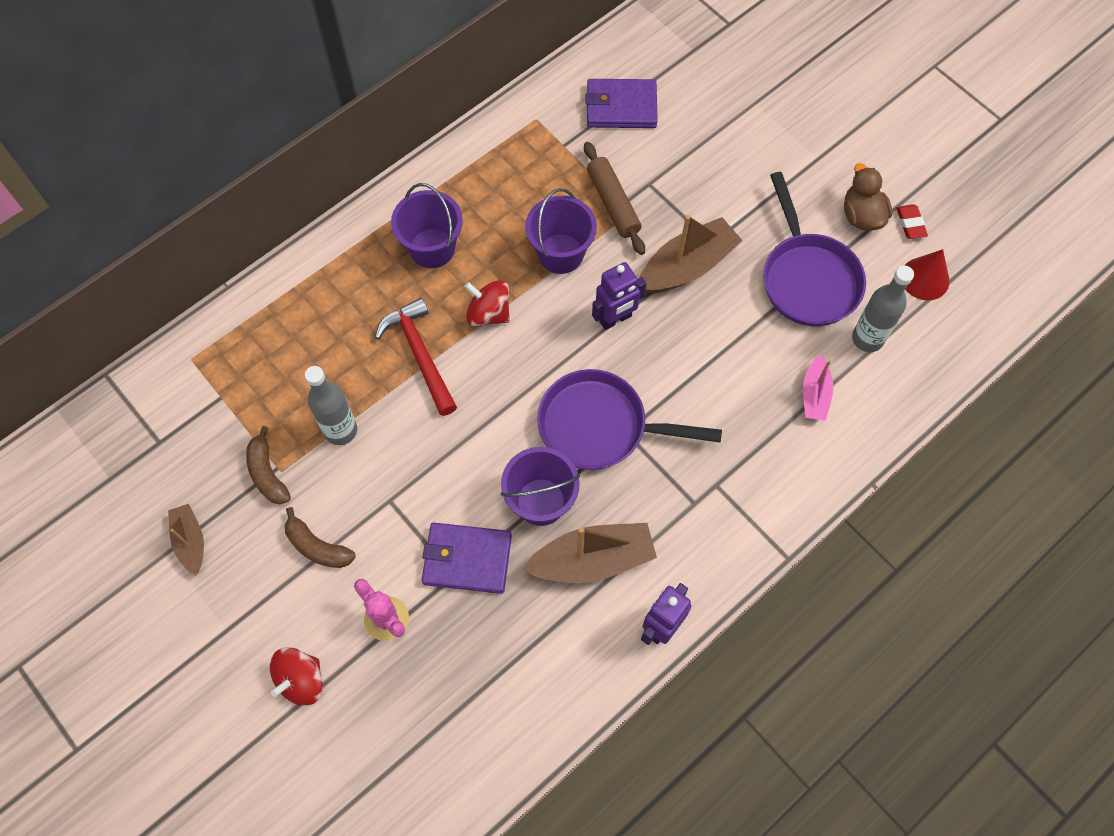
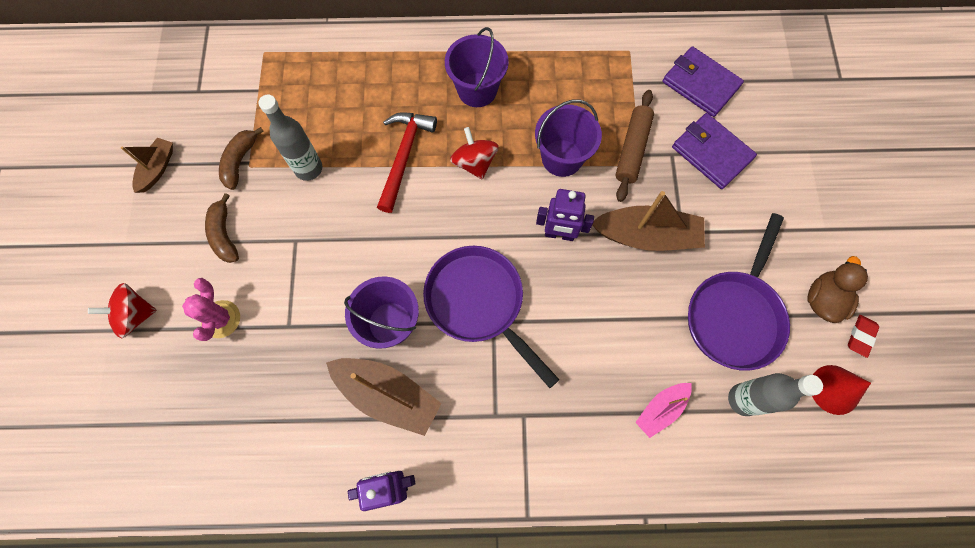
camera: 40 degrees right, 5 degrees up
(467, 559) = (306, 322): purple wallet -> purple wallet (711, 153)

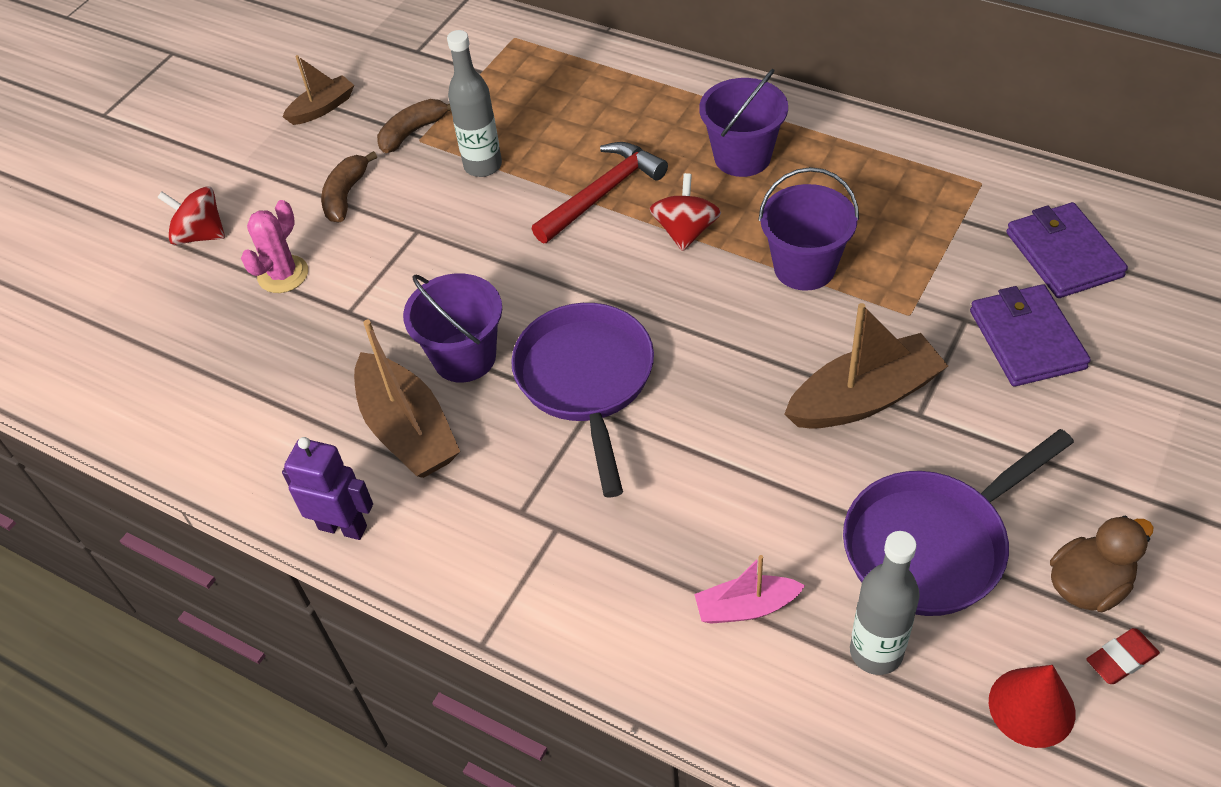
camera: 35 degrees right, 20 degrees down
(559, 234) = (743, 349): purple robot -> none
(632, 149) = (910, 293): brown rolling pin -> none
(646, 236) = (864, 398): brown boat -> brown boat turned 60 degrees counterclockwise

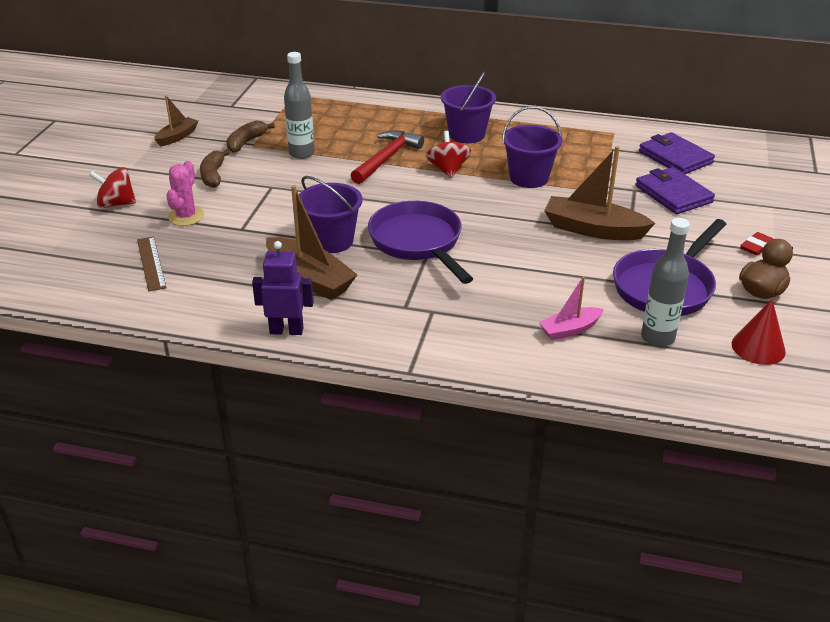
camera: 20 degrees left, 15 degrees down
(209, 360) = (151, 263): none -> brown ruler
(864, 398) = (593, 229): brown boat -> brown boat turned 120 degrees counterclockwise
(1121, 659) = (796, 319): red eraser -> red eraser (756, 246)

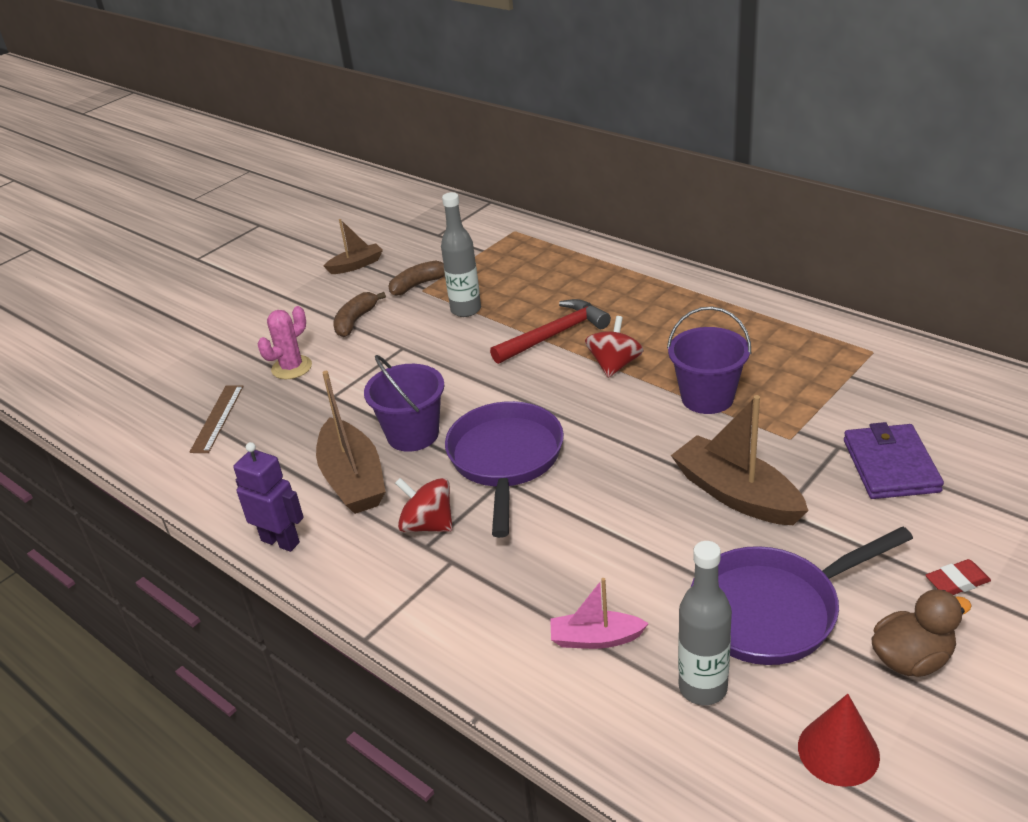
camera: 30 degrees right, 0 degrees up
(116, 204) = (239, 337): red spinning top -> red spinning top (427, 525)
(467, 134) = (674, 319): purple bucket -> none
(675, 157) = (935, 407): purple wallet -> none

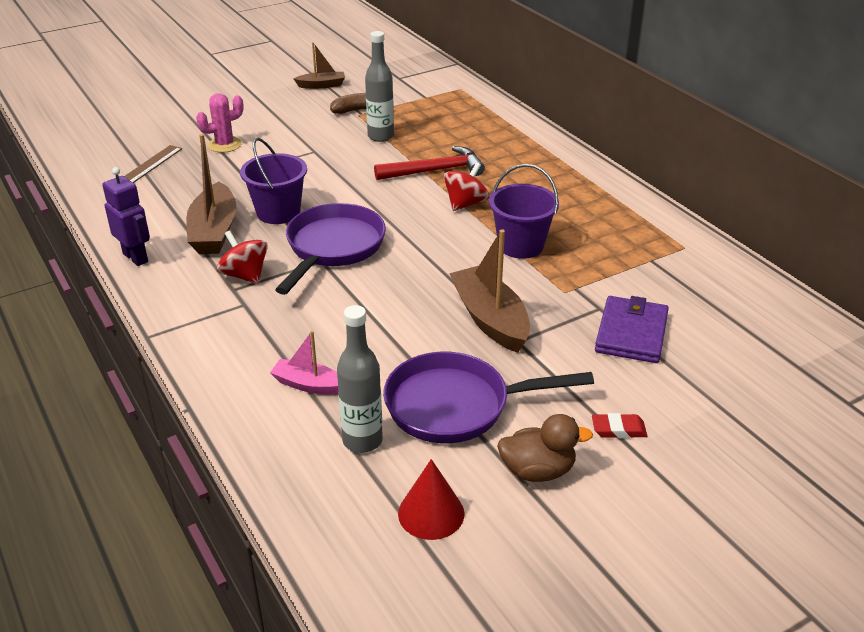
camera: 15 degrees right, 0 degrees up
(355, 321) = (293, 124): brown banana -> none

